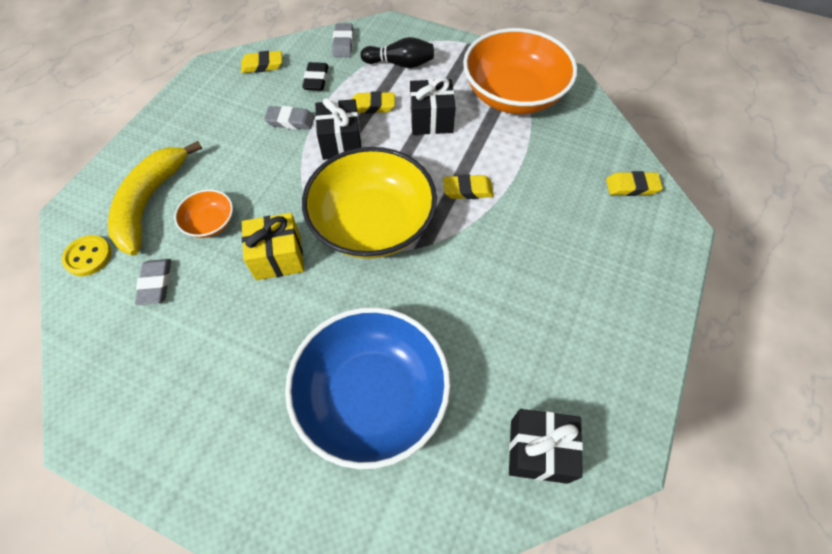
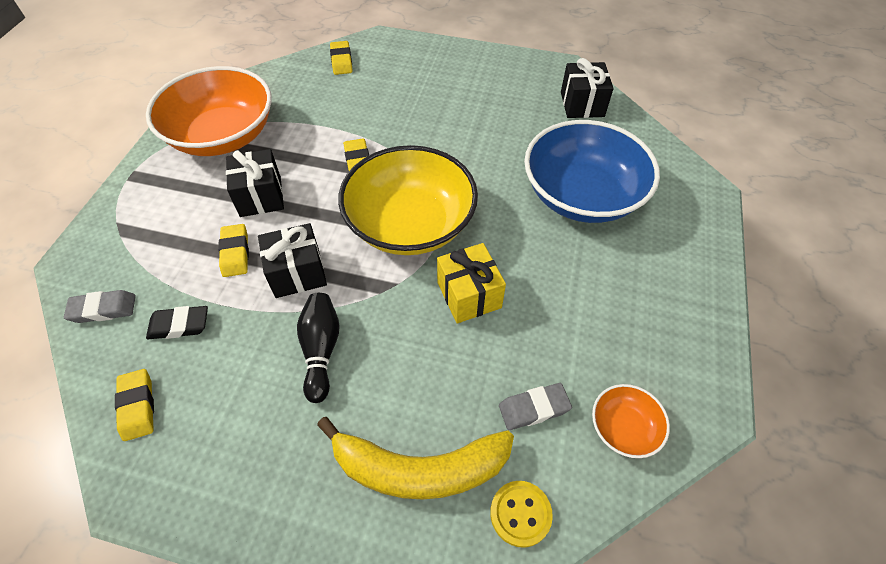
camera: 100 degrees left, 5 degrees down
(210, 223) = (438, 378): orange bowl -> orange bowl (623, 428)
(290, 121) = (261, 336): grey eraser -> none
(400, 64) = (158, 238): black bowling pin -> black bowling pin (321, 350)

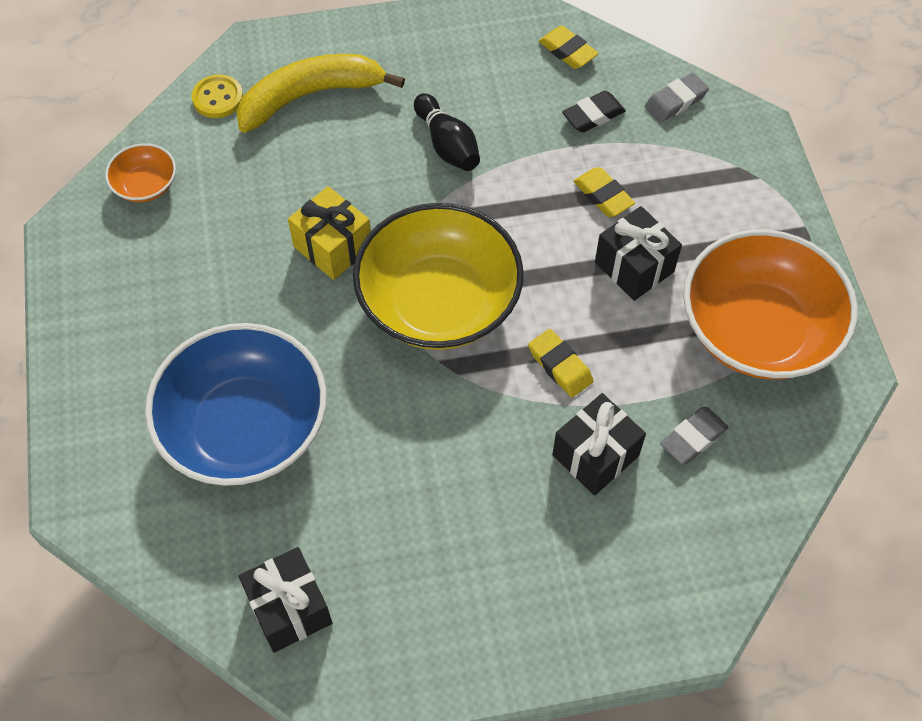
camera: 155 degrees right, 5 degrees up
(297, 273) = (522, 201): black gift -> black gift (595, 455)
(341, 61) = (716, 543): yellow eraser -> none
(534, 408) = (230, 171): grey eraser -> grey eraser (693, 438)

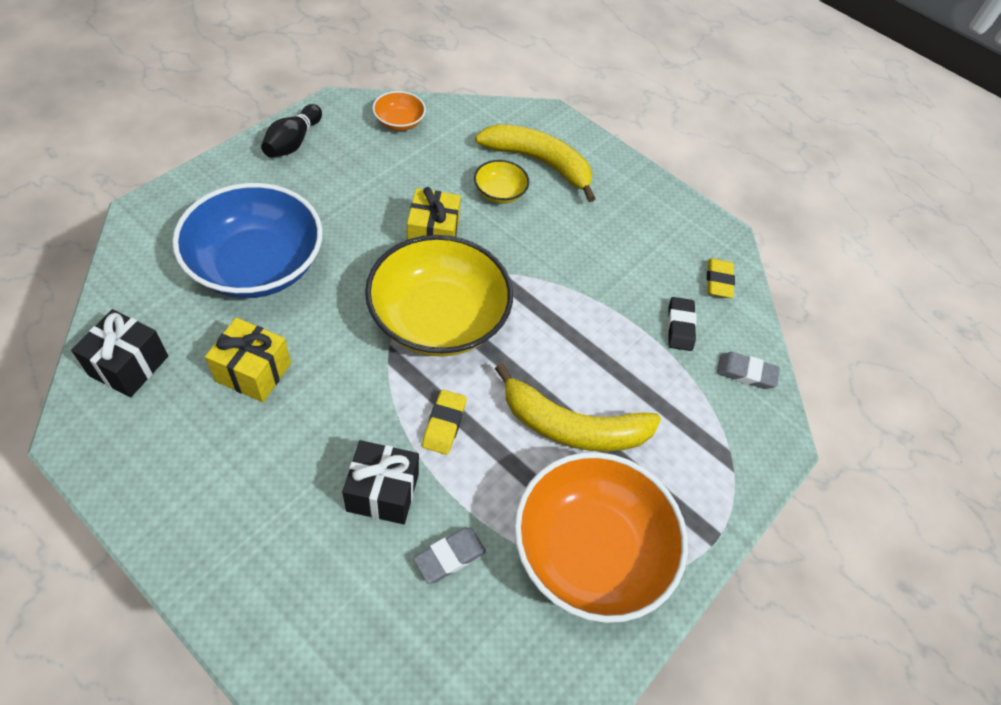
camera: 45 degrees right, 5 degrees down
(218, 98) = (494, 120): yellow button -> none
(321, 155) = (499, 192): none -> yellow bowl
(383, 496) = (253, 372): none -> yellow gift
(447, 145) = (571, 254): black bowling pin -> black bowling pin (293, 142)
(593, 115) = (680, 326): black eraser -> black eraser turned 75 degrees clockwise
(603, 195) = (616, 371): yellow eraser -> none
(634, 267) = (572, 427): black gift -> yellow banana
(693, 438) = (449, 557): grey eraser -> grey eraser turned 45 degrees counterclockwise

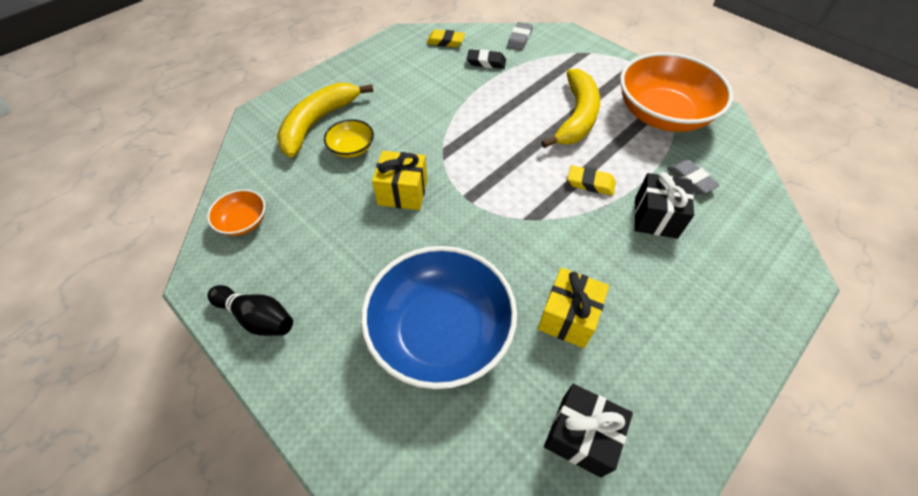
camera: 80 degrees left, 0 degrees up
(438, 319) = (493, 188): yellow bowl -> none

